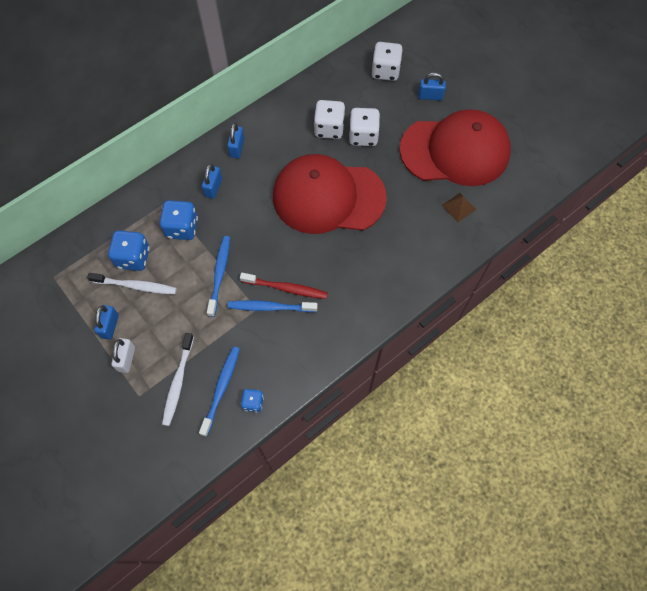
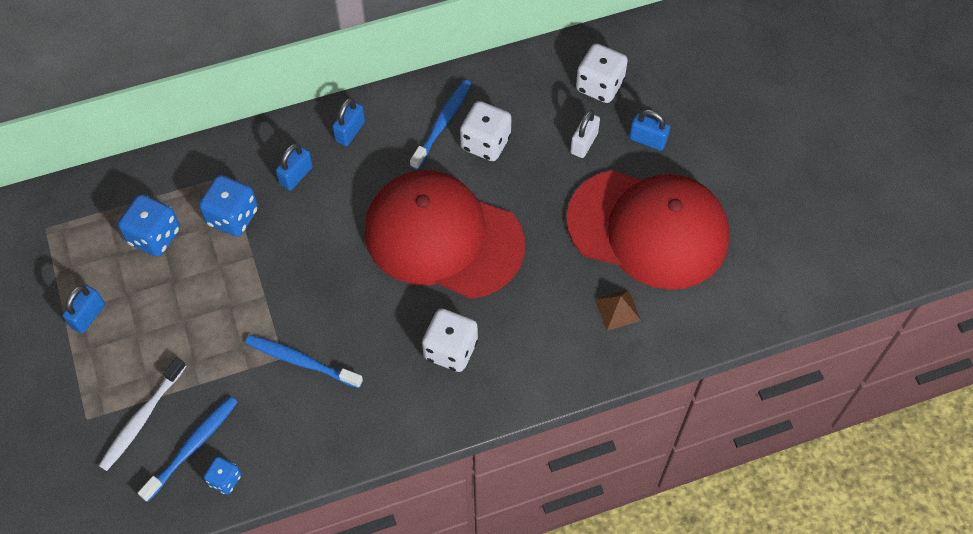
camera: 20 degrees right, 5 degrees down
(126, 359) = (91, 365): white padlock -> white padlock (584, 143)
(135, 286) = (141, 274): white toothbrush -> none
(219, 275) = (254, 295): blue toothbrush -> blue toothbrush (442, 124)
(285, 288) = (332, 342): red toothbrush -> none
(363, 136) = (528, 168): white dice -> white dice (450, 349)

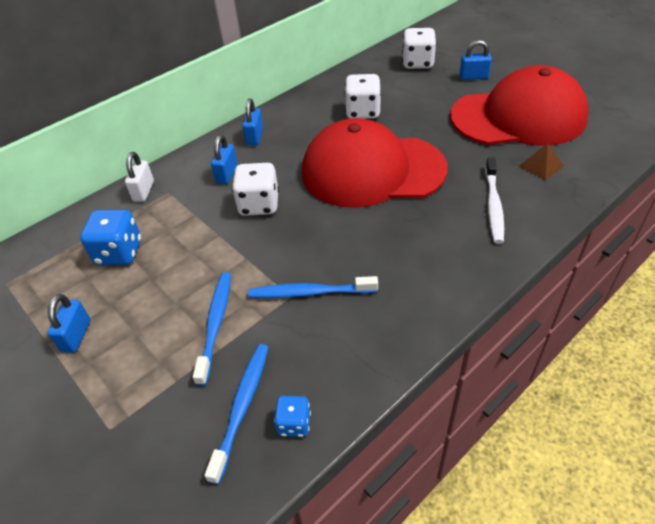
camera: 20 degrees left, 15 degrees down
(142, 418) = (173, 403): white toothbrush -> white toothbrush (493, 205)
(232, 217) = (186, 216): blue dice -> none
(442, 124) = (323, 112): blue toothbrush -> blue toothbrush (215, 324)
(450, 349) = (435, 236): white dice -> white dice (259, 205)
(584, 143) = (432, 91): white padlock -> white padlock (143, 191)

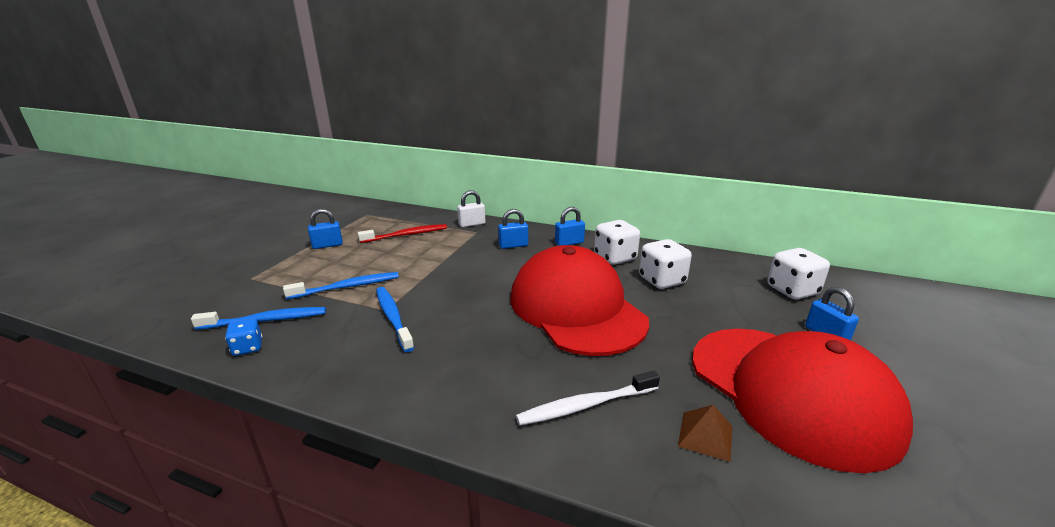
camera: 60 degrees right, 20 degrees down
(119, 253) = (406, 235): blue dice -> red toothbrush
(259, 205) = (486, 267): white dice -> white dice (615, 257)

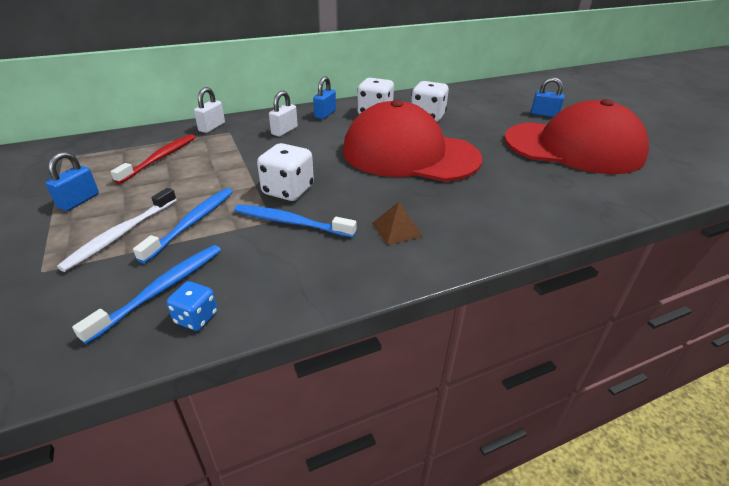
camera: 45 degrees left, 10 degrees up
(513, 245) = (284, 131): blue padlock -> white padlock
(586, 405) = (511, 202): white toothbrush -> white toothbrush (122, 234)
(705, 436) = (578, 185): brown pyramid -> brown pyramid (396, 229)
(792, 290) = (497, 97): white dice -> white dice (288, 191)

